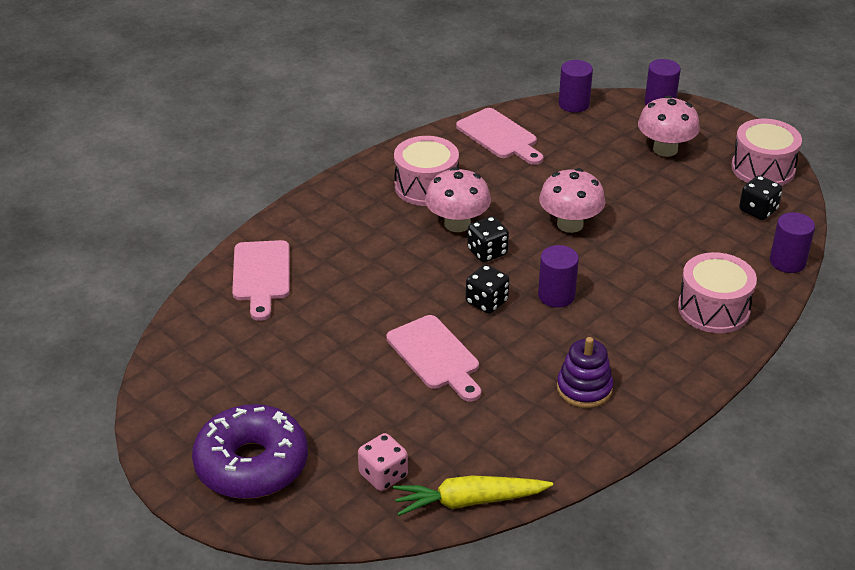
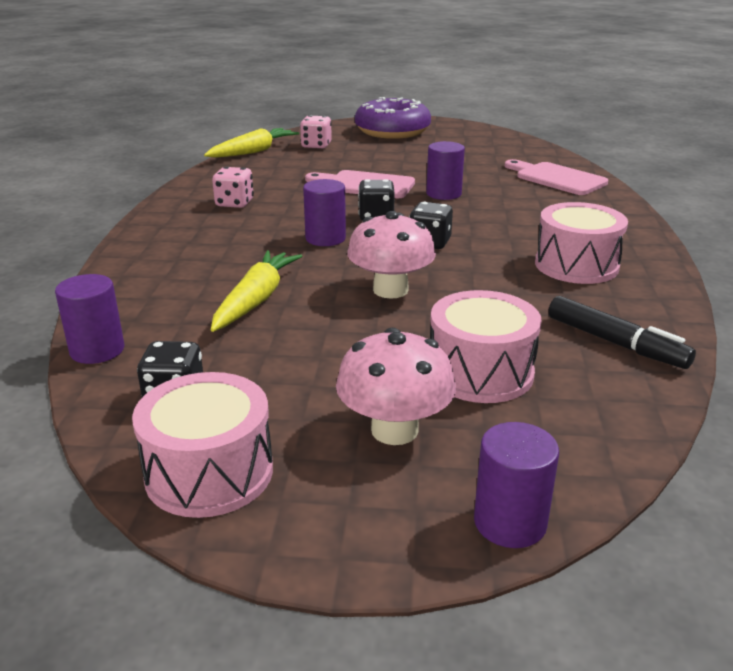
camera: 140 degrees right, 10 degrees down
(457, 224) = (491, 251): pink mushroom -> none
(499, 136) = (615, 343): pink cutting board -> black marker
(574, 104) = (623, 440): purple cylinder -> purple cylinder (443, 194)
(584, 389) = (234, 203): purple stacking toy -> pink dice
(663, 257) = (256, 300): none -> yellow carrot
(713, 309) = (163, 279): pink drum -> pink drum (480, 372)

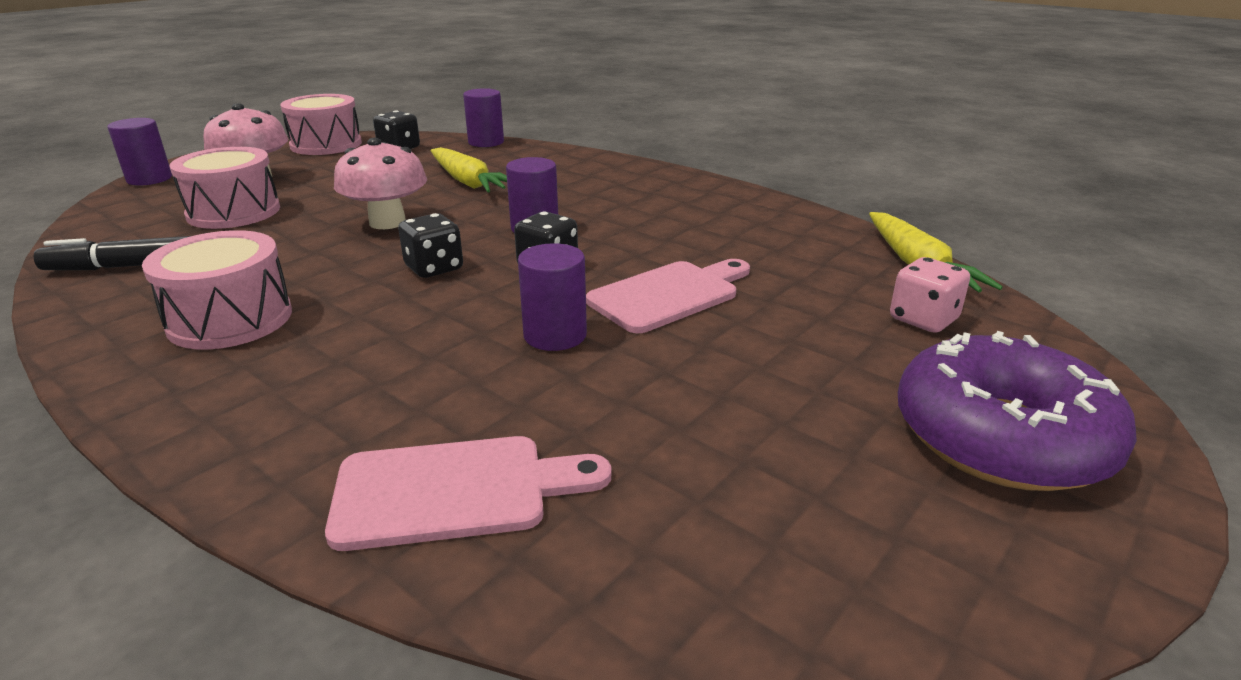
camera: 125 degrees right, 0 degrees up
(234, 203) = (698, 215): pink dice -> none

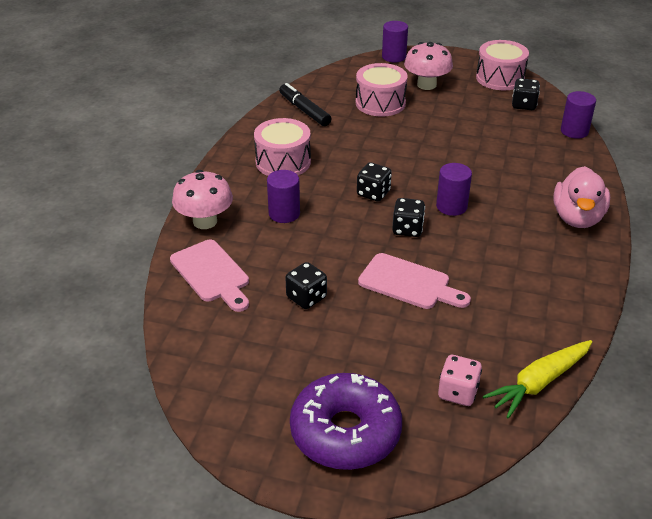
camera: 65 degrees right, 10 degrees up
(387, 222) = (412, 154): pink mushroom -> pink mushroom (205, 221)
(468, 182) = (496, 155): yellow carrot -> none
(555, 335) = (337, 258): purple cylinder -> purple cylinder (284, 214)
(631, 390) = (306, 297): none -> black dice
(637, 177) = (577, 218): none -> pink duck

